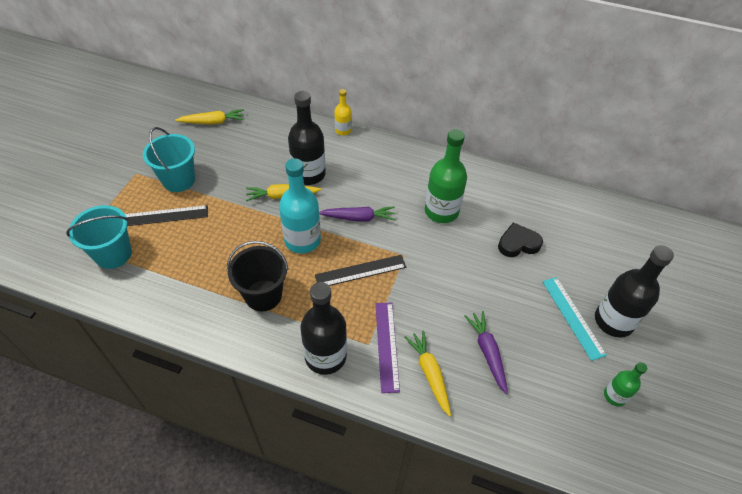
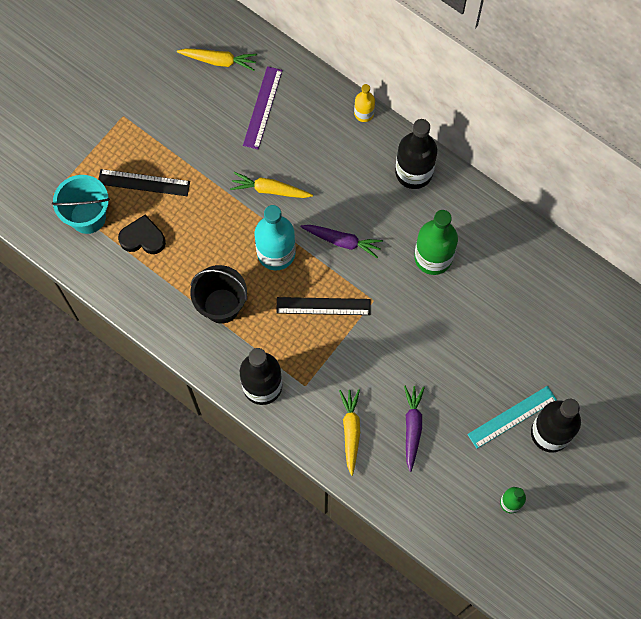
camera: 20 degrees right, 20 degrees up
(178, 180) = (166, 138): turquoise bucket -> none
(309, 174) = (306, 168): black bottle -> black bottle (414, 172)
(386, 345) = (321, 392): purple ruler -> purple ruler (262, 107)
(518, 243) = (497, 320): black heart -> black heart (143, 238)
(572, 317) = (512, 417): turquoise ruler -> turquoise ruler turned 60 degrees clockwise

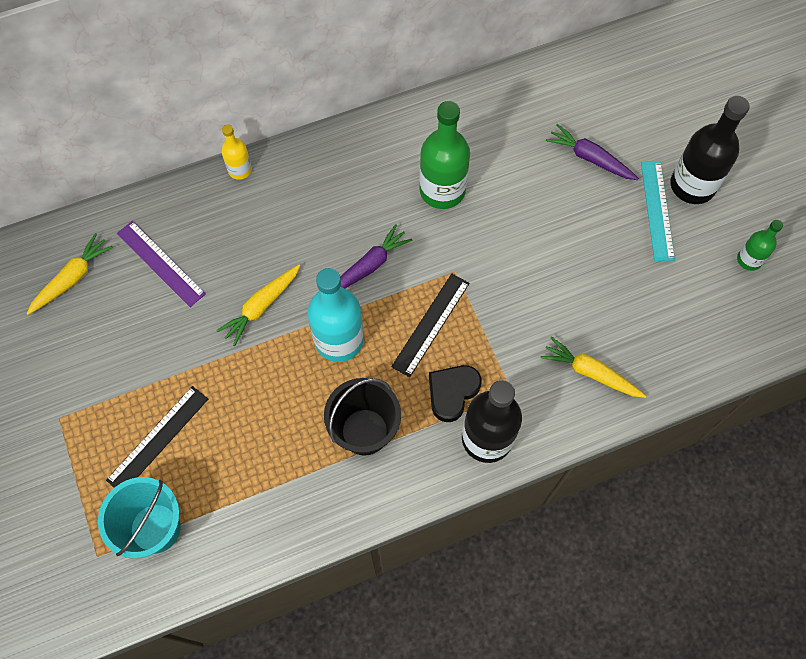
camera: 60 degrees left, 5 degrees down
(143, 238) = (225, 477): black heart -> black heart (452, 392)
(412, 427) = (619, 309): purple carrot -> purple carrot (590, 158)
(414, 172) = (337, 159): black bottle -> none

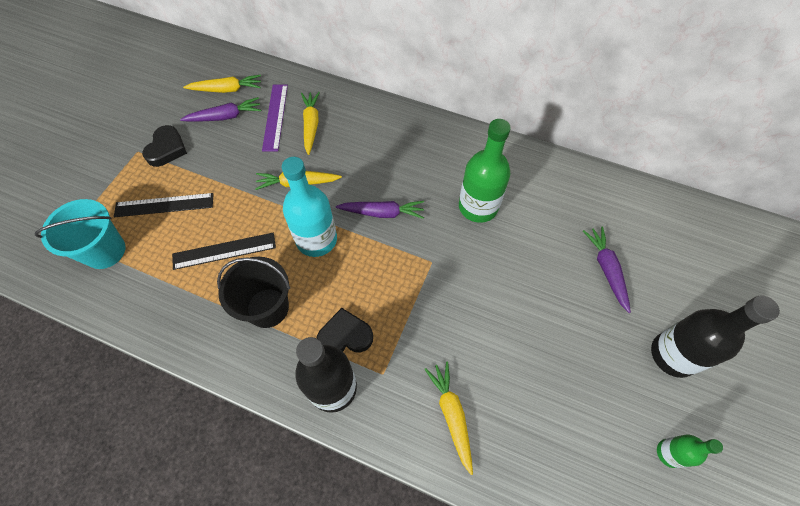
camera: 45 degrees right, 5 degrees down
(88, 389) = (167, 149): none -> black heart
(107, 306) = (225, 117): none -> purple carrot
(207, 242) = (311, 125): none -> yellow carrot
(240, 170) = (371, 102): yellow bottle -> none
(431, 324) = (380, 280): black ruler -> black ruler (224, 251)
(657, 210) = (624, 347): turquoise ruler -> none

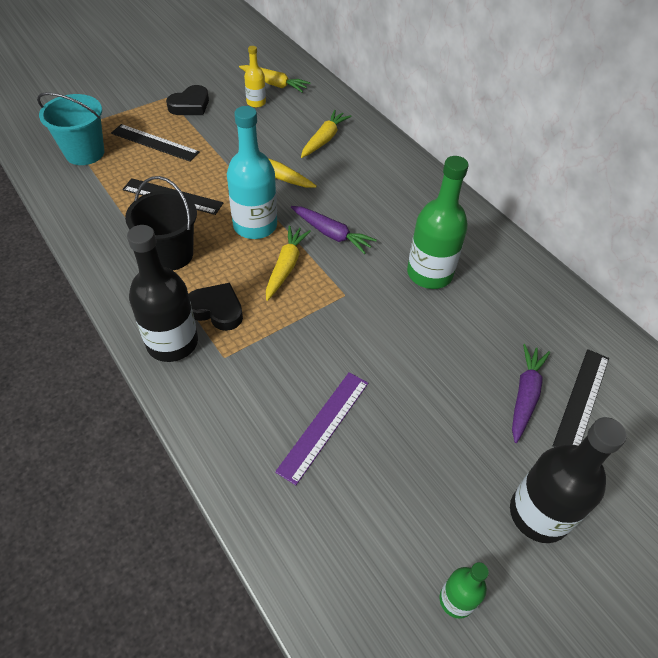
camera: 30 degrees right, 10 degrees down
(225, 117) = (256, 102): purple carrot -> yellow bottle
(275, 117) = (298, 120): purple ruler -> purple ruler (324, 425)
(451, 415) = (257, 425): yellow carrot -> yellow carrot (286, 267)
(641, 251) = (581, 400): none -> black ruler

